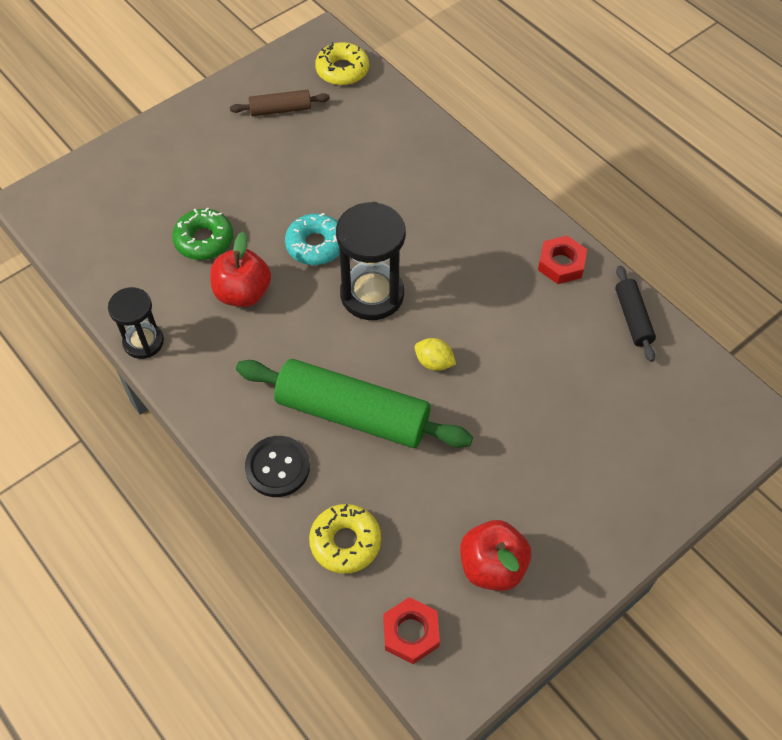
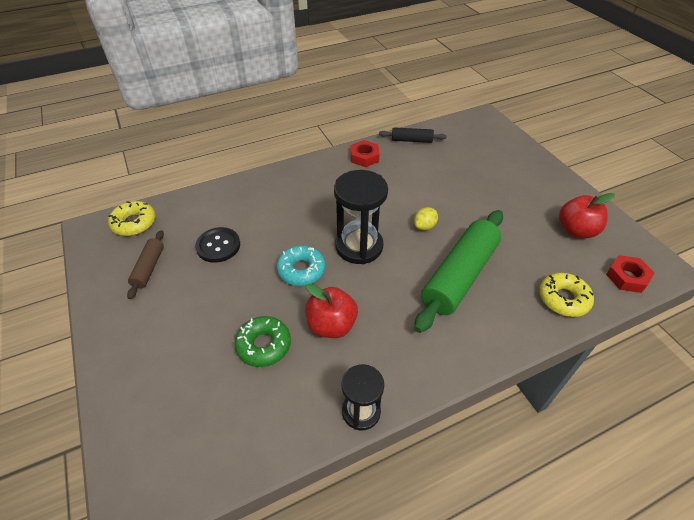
camera: 75 degrees left, 10 degrees down
(277, 467) = (501, 329): black button -> black button (218, 246)

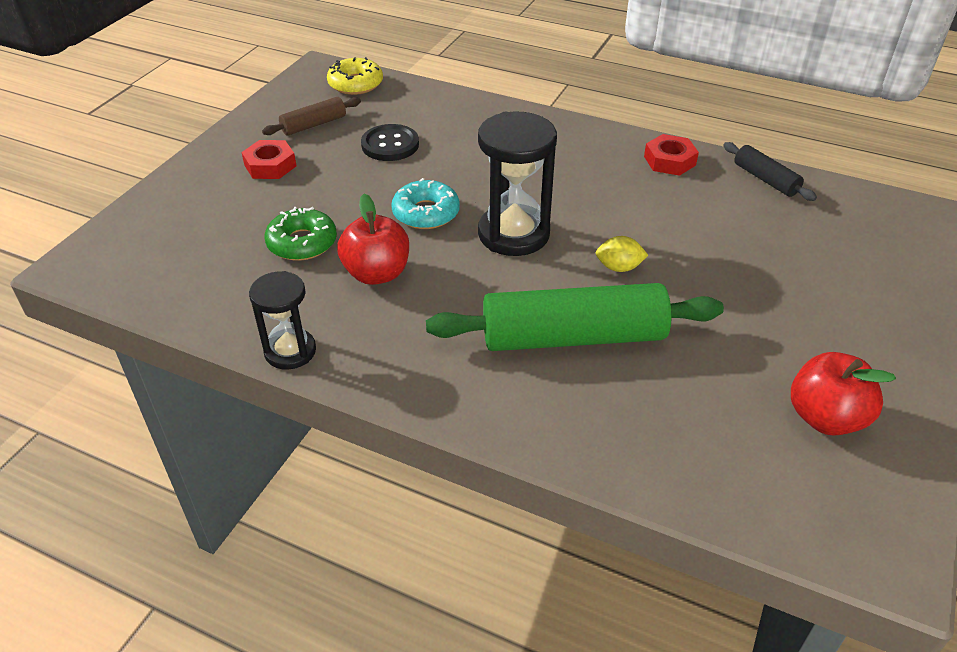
camera: 50 degrees right, 5 degrees down
(563, 299) = (660, 456): yellow donut -> none
(627, 277) = (802, 516): red nut -> red nut (270, 165)

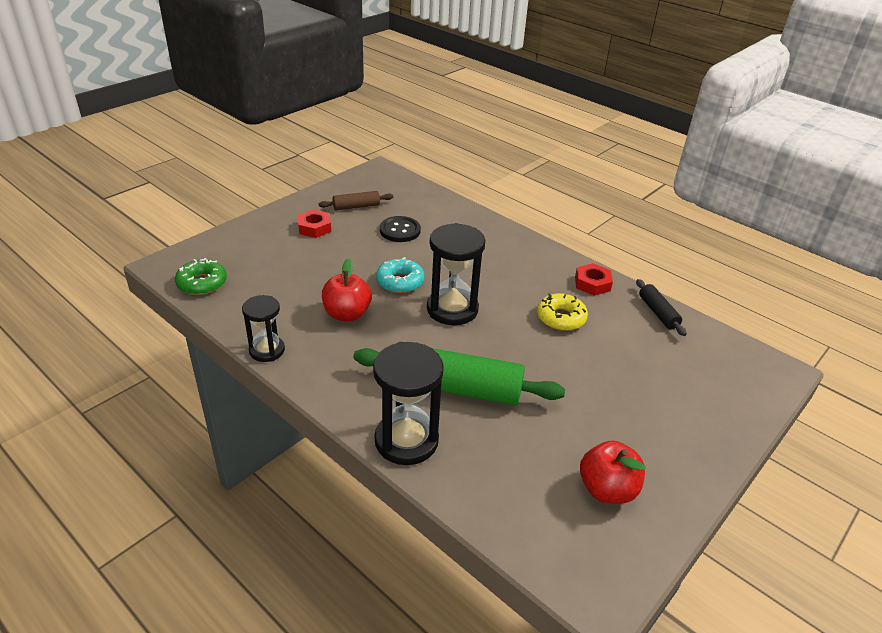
camera: 15 degrees right, 5 degrees down
(302, 243) = (309, 283): green donut -> green donut (202, 283)
(355, 84) = (398, 184): yellow donut -> yellow donut (561, 318)
(546, 425) = (406, 440): none -> black hourglass
(619, 267) = (514, 349): yellow lemon -> none

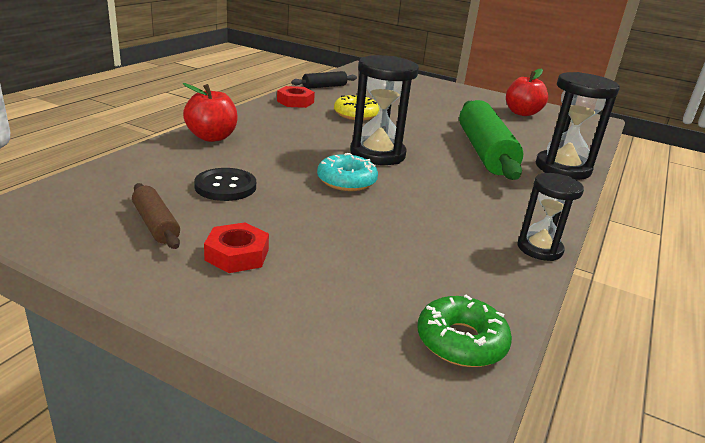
camera: 105 degrees left, 10 degrees down
(347, 314) = (431, 206): red apple -> red apple (212, 137)

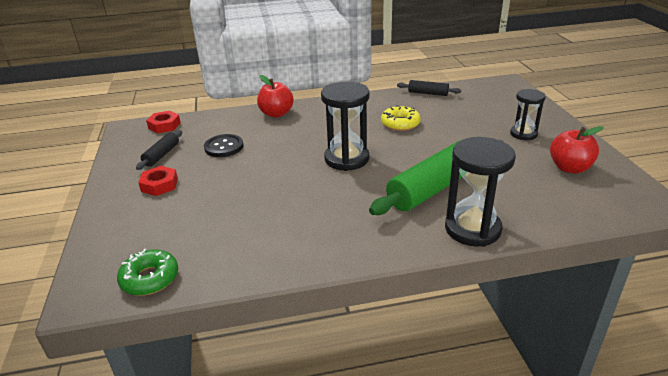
camera: 55 degrees right, 5 degrees up
(155, 224) = (161, 155): brown rolling pin -> black rolling pin
(295, 102) = (378, 101): red nut -> red nut (164, 125)
(346, 181) = (288, 169): turquoise donut -> none
(539, 248) = (299, 267): black hourglass -> black hourglass (523, 134)

